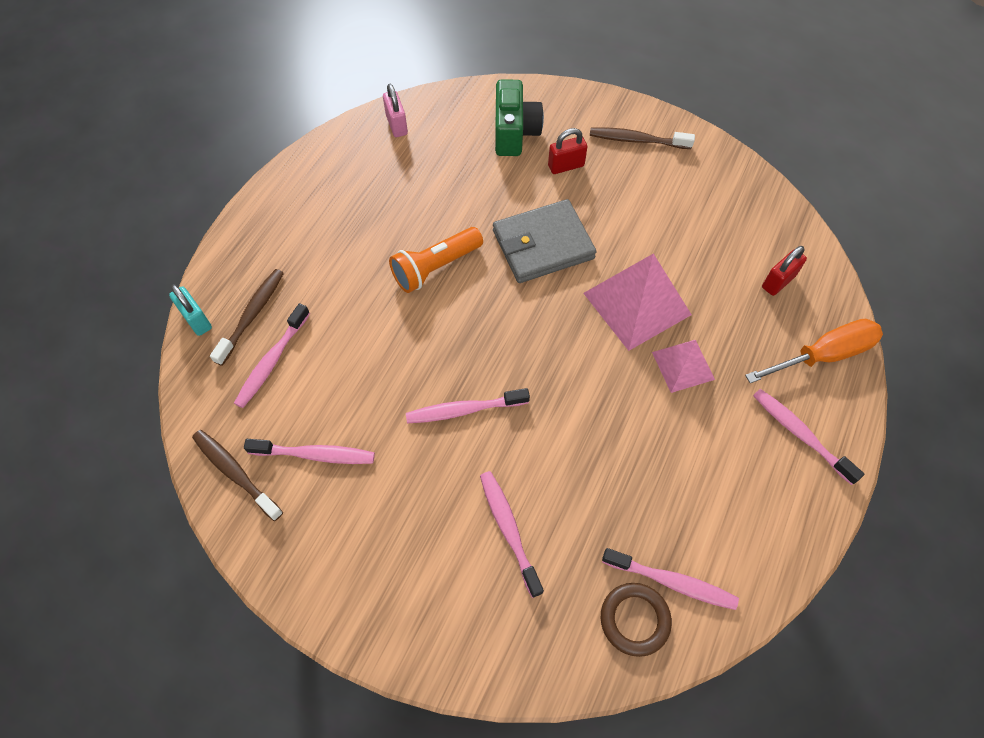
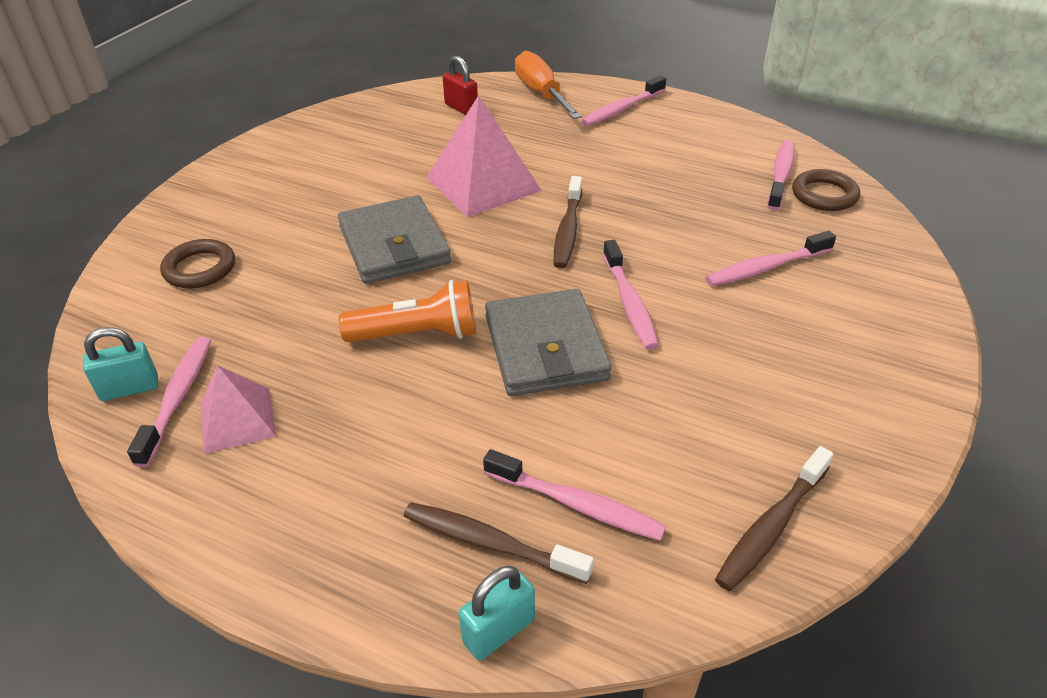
camera: 90 degrees left, 20 degrees down
(315, 454) = (719, 436): pink toothbrush -> pink toothbrush (178, 397)
(397, 125) = (130, 388): pink padlock -> turquoise padlock
(415, 348) = (545, 347): none -> grey wallet
(435, 267) = (417, 334): orange flashlight -> orange flashlight turned 60 degrees counterclockwise
(514, 133) = (200, 268): green camera -> brown ring
(566, 166) = (274, 227): red padlock -> none
(637, 140) = (251, 177): brown toothbrush -> brown toothbrush (568, 230)
(683, 365) = (557, 160): pink pyramid -> pink pyramid (237, 420)

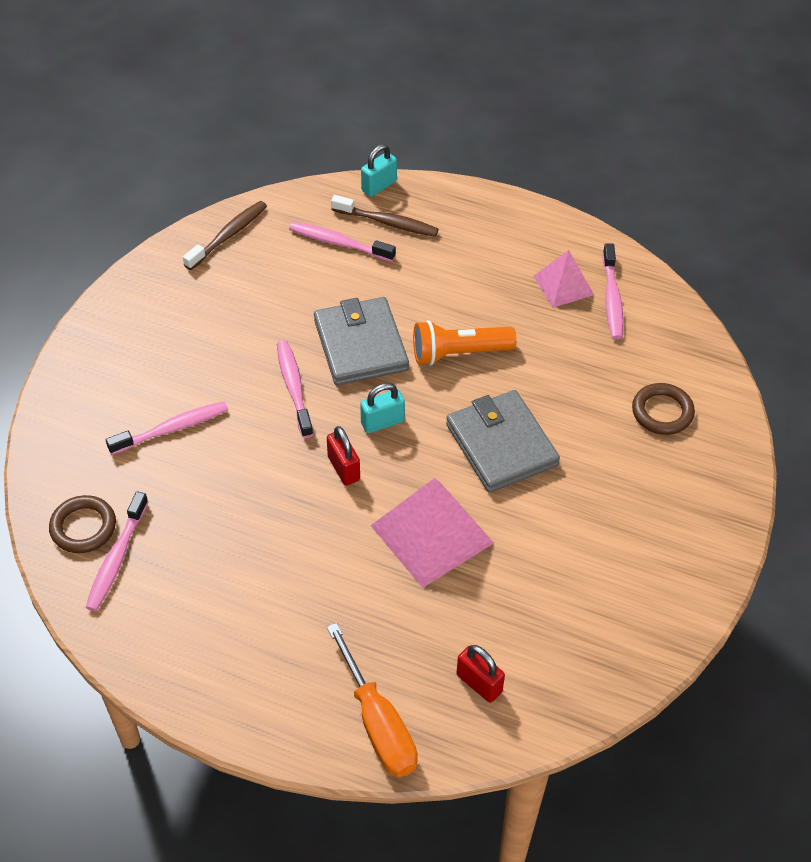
camera: 175 degrees right, 10 degrees up
(130, 388) = (649, 304): turquoise padlock -> turquoise padlock (382, 422)
(568, 230) = (343, 468): brown toothbrush -> red padlock
(621, 109) = (274, 687): pink toothbrush -> none

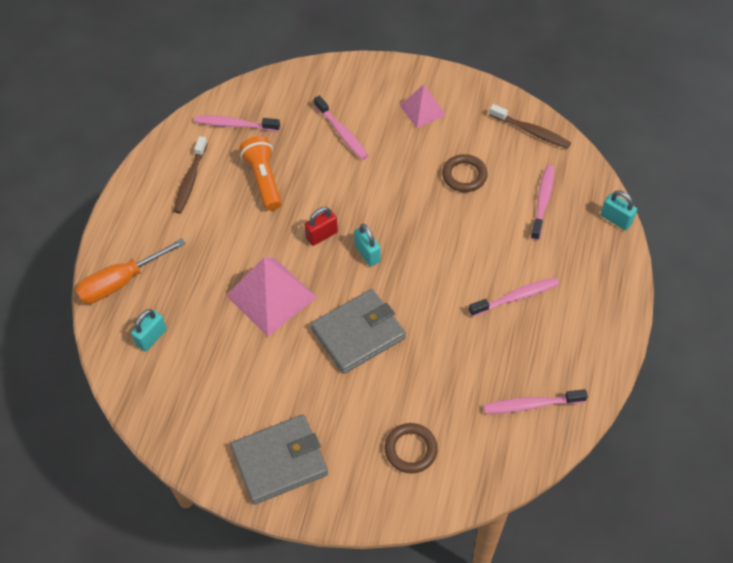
camera: 85 degrees right, 5 degrees up
(83, 527) = (257, 103): brown ring -> brown ring (464, 175)
(294, 387) = (390, 195): pink toothbrush -> pink toothbrush (516, 297)
(360, 345) = (439, 230): grey wallet -> grey wallet (279, 461)
(387, 222) = (575, 231): brown toothbrush -> brown toothbrush (190, 180)
(459, 353) = (445, 296): orange flashlight -> orange flashlight (264, 180)
(479, 683) = (151, 337): red padlock -> turquoise padlock
(563, 285) = (537, 365): pink pyramid -> pink pyramid (422, 110)

